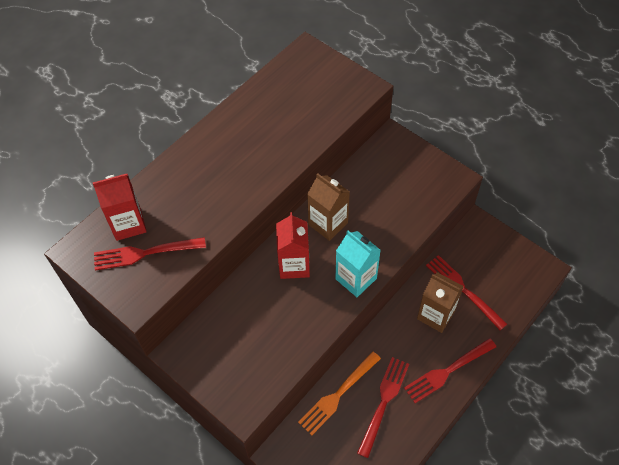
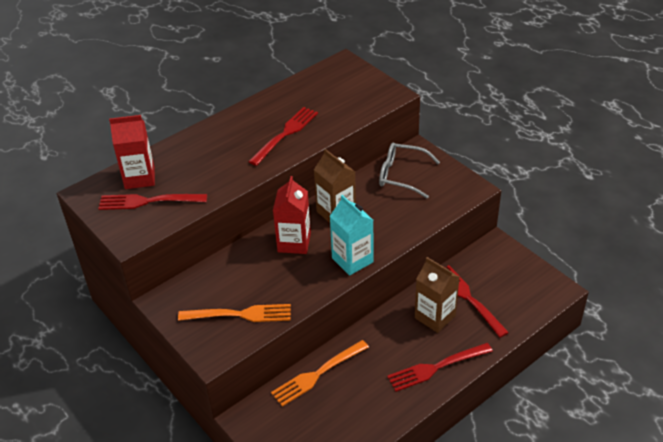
camera: 10 degrees right, 15 degrees down
(259, 358) = (240, 314): none -> orange fork
(383, 170) = (401, 175): none -> grey glasses
(384, 402) = (363, 386): red fork -> red fork (285, 134)

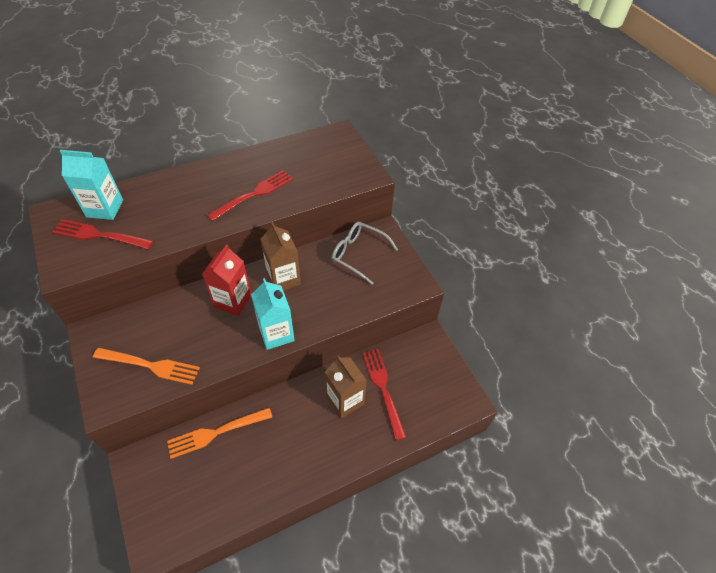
camera: 10 degrees right, 10 degrees up
(139, 178) = (105, 208): red carton -> turquoise carton
(436, 367) = (325, 456): red fork -> none

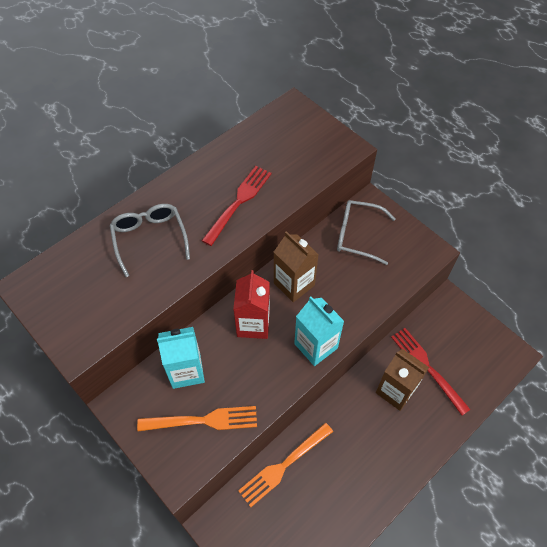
camera: 15 degrees left, 5 degrees up
(99, 235) = (95, 296): red fork -> none
(105, 208) = (83, 264): turquoise carton -> turquoise carton (186, 371)
(167, 203) = (149, 238): none -> grey glasses

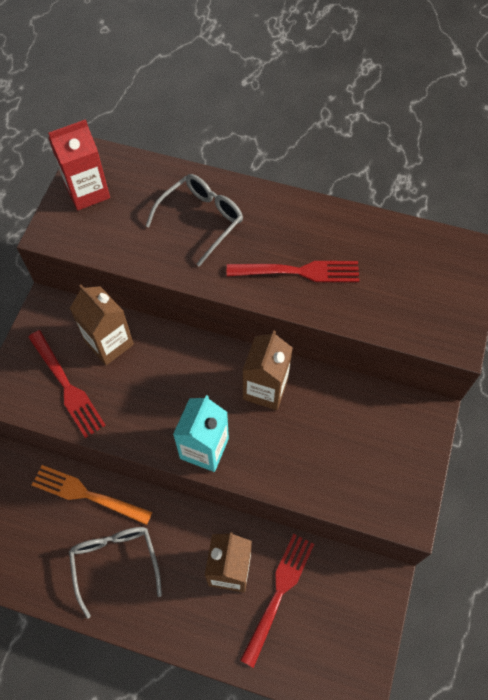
camera: 60 degrees right, 5 degrees up
(186, 371) = (109, 343): turquoise carton -> brown carton
(203, 420) = (67, 386): orange fork -> red fork
(253, 324) = (194, 375): red carton -> red carton (87, 192)
(357, 235) = (373, 422): grey glasses -> grey glasses (115, 562)

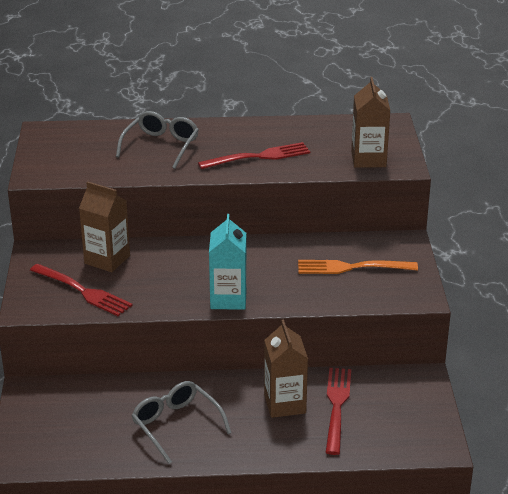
camera: 20 degrees left, 30 degrees down
(87, 192) = (52, 149): red carton -> none
(87, 494) = (124, 391): orange fork -> orange fork (352, 267)
(265, 389) = (261, 256): brown carton -> brown carton (368, 159)

